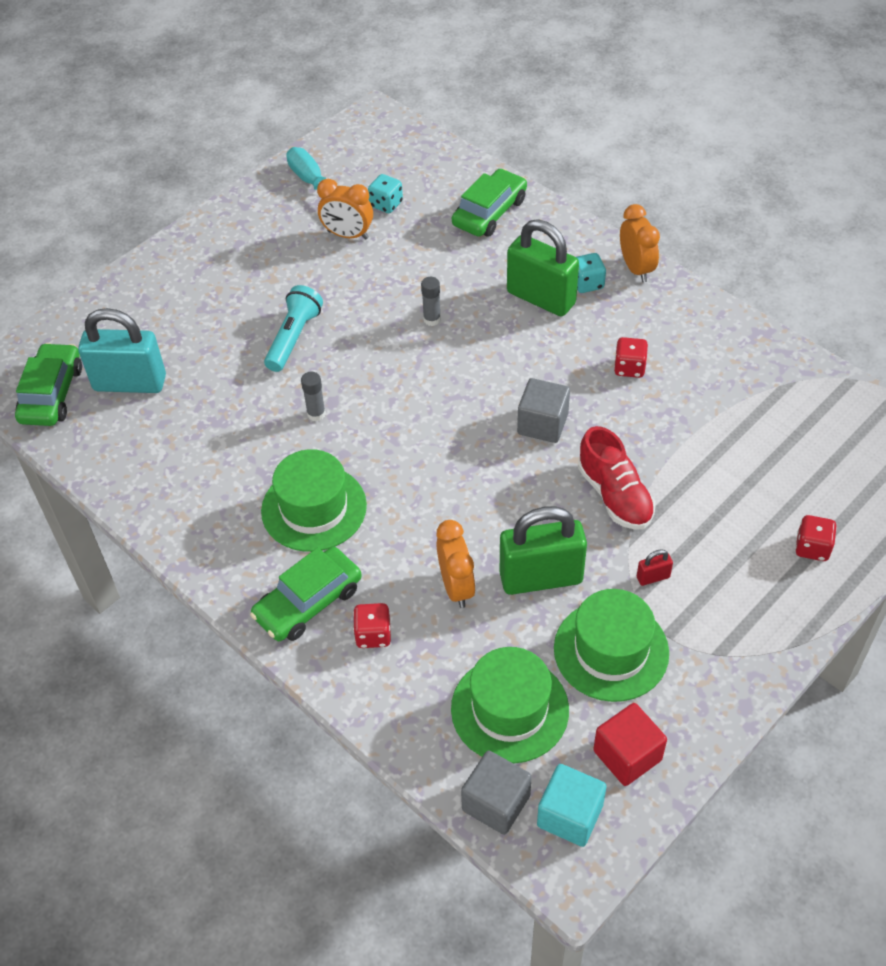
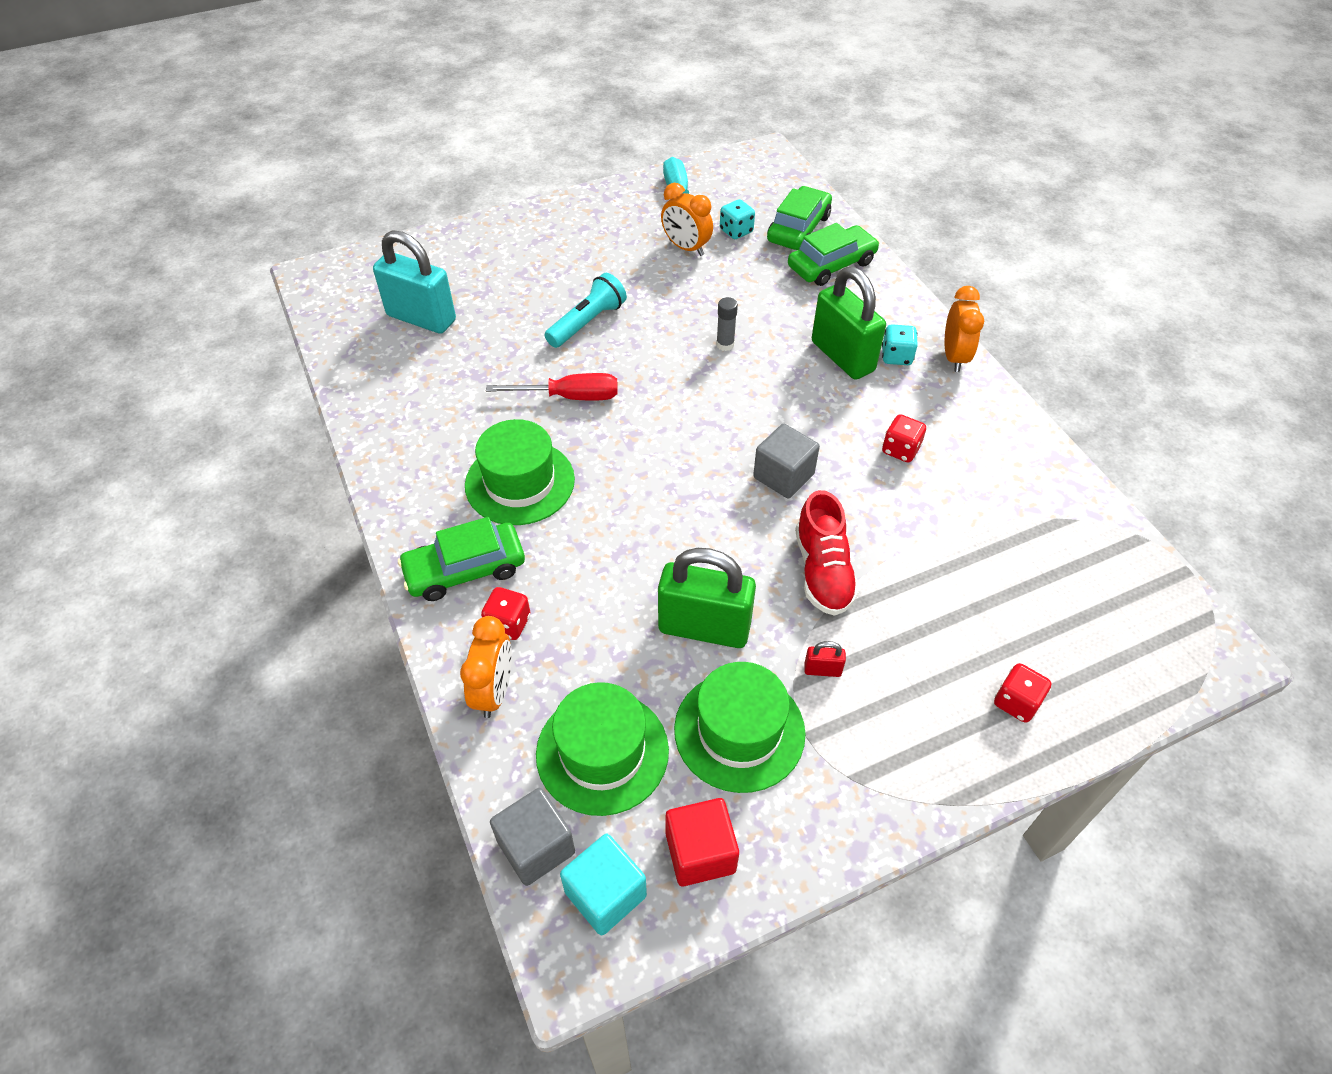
camera: 20 degrees right, 0 degrees up
(52, 394) = (351, 307): green car -> green car (798, 228)
(316, 414) = (570, 397): grey glue stick -> red screwdriver
(456, 587) = (614, 606): orange clock -> orange clock (494, 691)

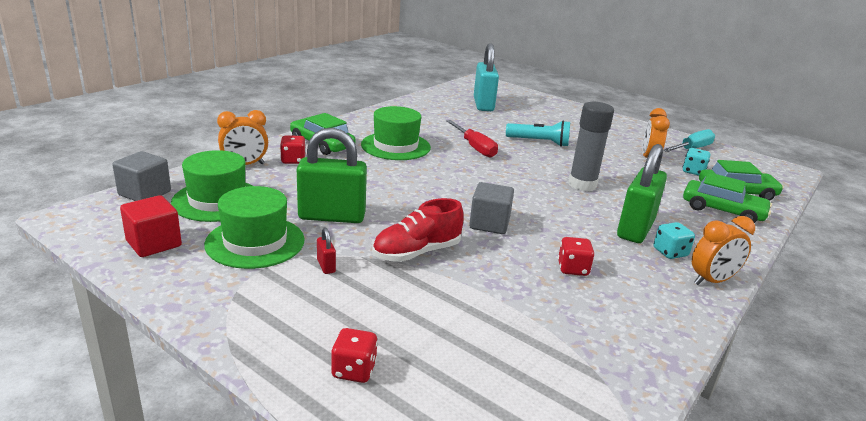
camera: 60 degrees right, 25 degrees down
(605, 894) = (117, 218): turquoise cube -> none
(704, 627) = (332, 216): green padlock -> green padlock turned 75 degrees counterclockwise
(725, 344) = (582, 185): grey glue stick -> grey glue stick, size x2.02

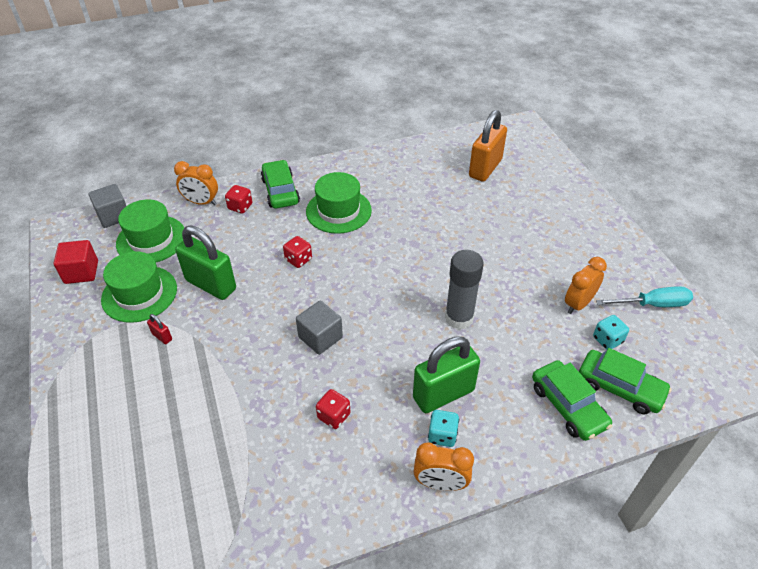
camera: 35 degrees right, 20 degrees up
(326, 266) = (162, 337): red padlock -> red padlock turned 60 degrees counterclockwise
(354, 370) = (97, 439): red dice -> red dice (298, 259)
(416, 252) = (234, 348): red shoe -> none
(474, 147) = (409, 233): red screwdriver -> none
(483, 105) = (485, 168): turquoise padlock -> orange padlock
(539, 142) = (482, 243): turquoise flashlight -> none

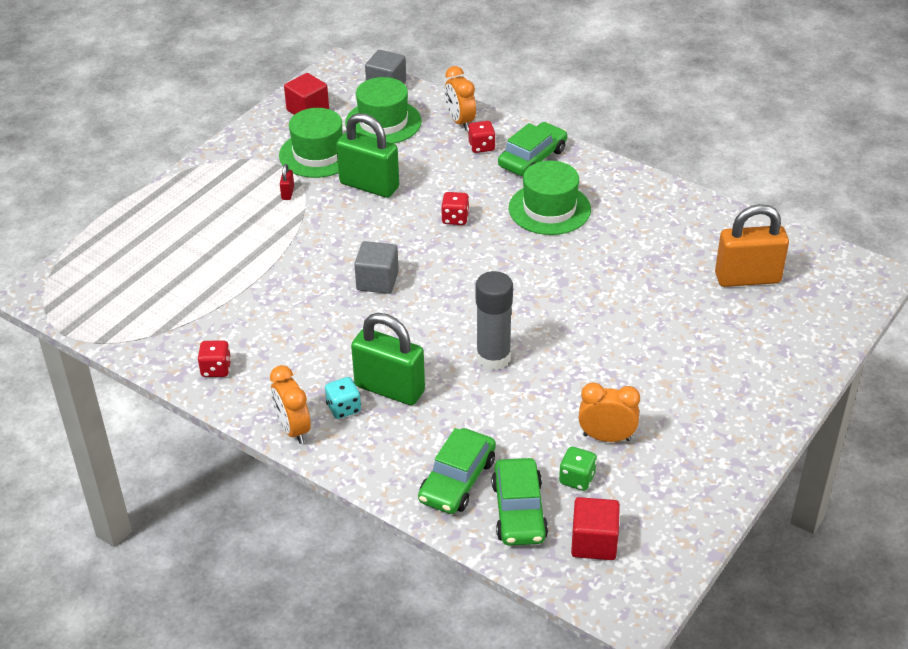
camera: 55 degrees right, 5 degrees down
(211, 284) = (369, 185): green padlock -> green padlock turned 60 degrees counterclockwise
(334, 416) = (302, 332): red dice -> red dice (216, 369)
(607, 340) = (577, 479): turquoise dice -> green dice
(652, 304) = (671, 498): turquoise screwdriver -> none
(672, 364) = (594, 542): none -> red cube

